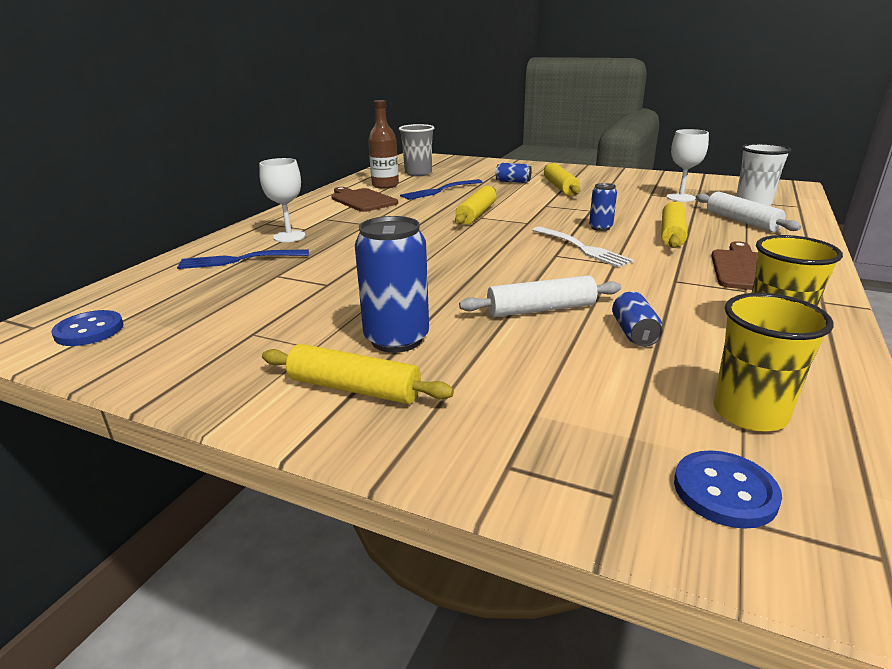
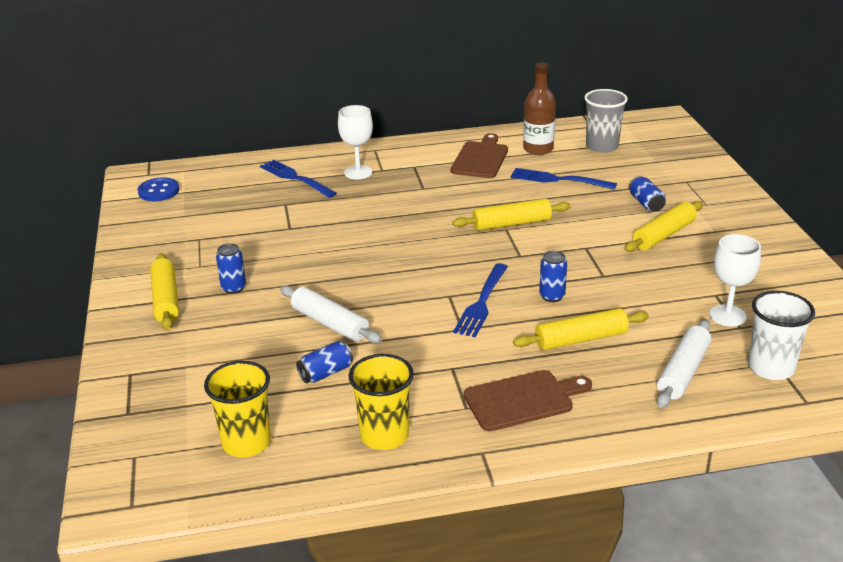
camera: 55 degrees right, 5 degrees up
(397, 339) = (233, 288): blue can -> blue can, size x0.53
(582, 248) = (482, 303): white fork -> blue fork
(724, 491) = (155, 447): blue button -> none

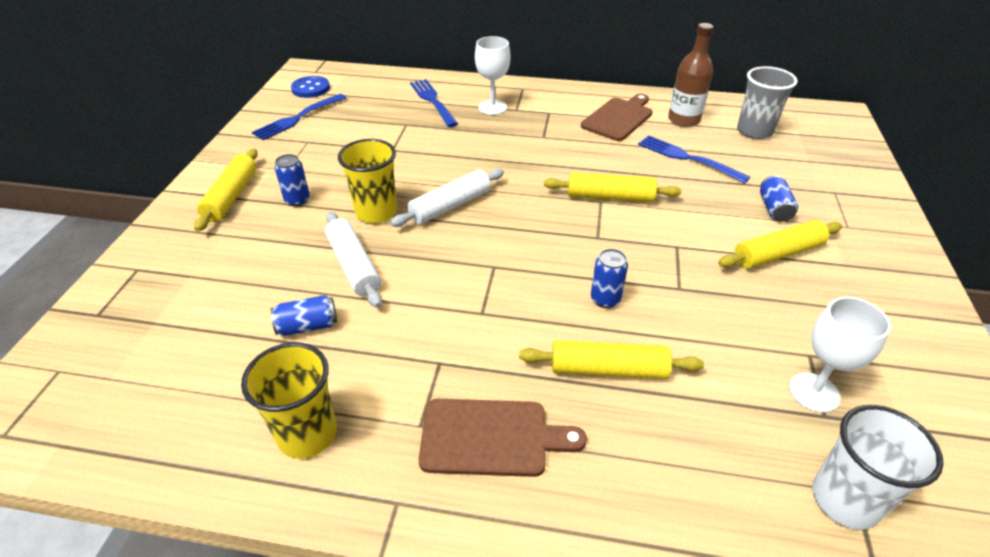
camera: 20 degrees right, 10 degrees up
(246, 442) = (168, 391): yellow cup -> yellow cup (376, 212)
(482, 303) = (522, 285): blue fork -> blue fork (298, 118)
(683, 372) = (715, 464): white rolling pin -> white rolling pin (450, 206)

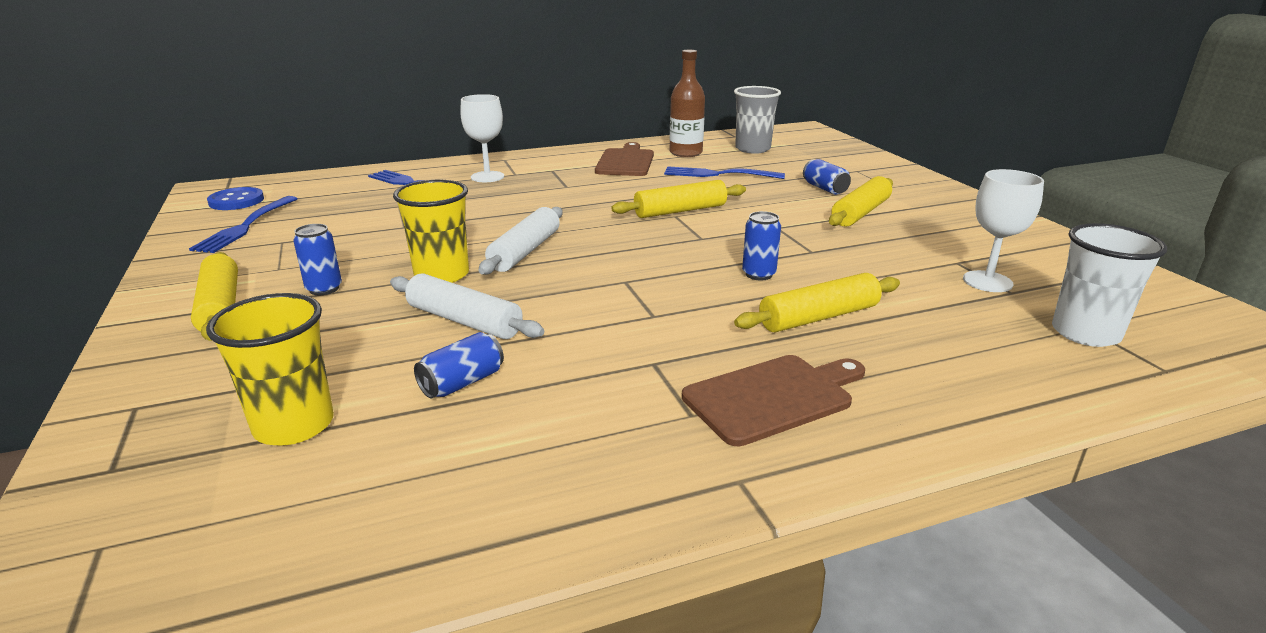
camera: 30 degrees left, 15 degrees down
(307, 434) = (569, 467): yellow cup -> yellow cup (294, 425)

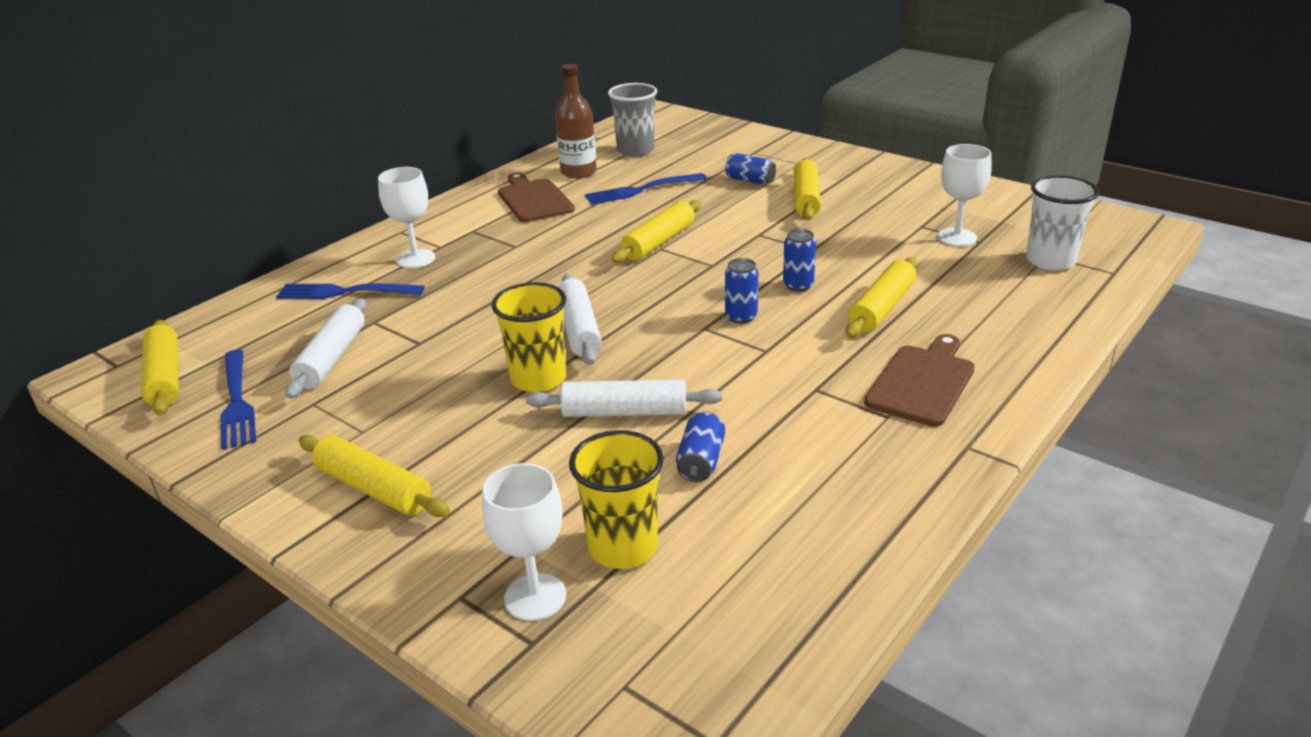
camera: 30 degrees left, 5 degrees up
(174, 433) = (535, 597): none -> white goblet
(236, 201) = (165, 377): blue button -> yellow rolling pin
(324, 289) = (447, 433): blue can -> blue can (741, 317)
(339, 219) = (331, 358): none -> white rolling pin

